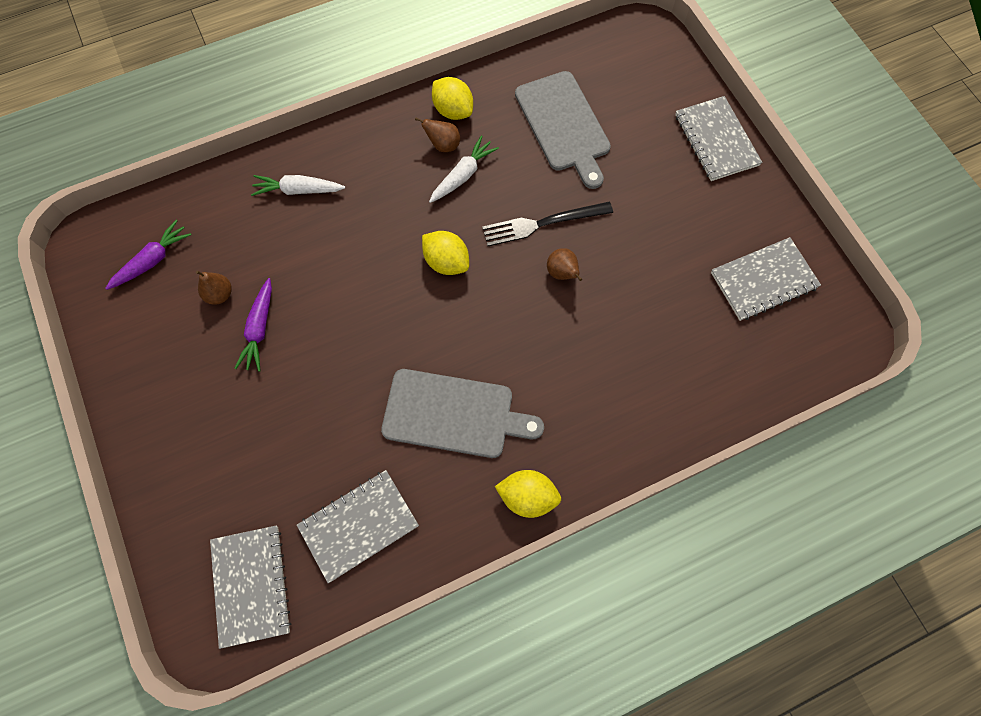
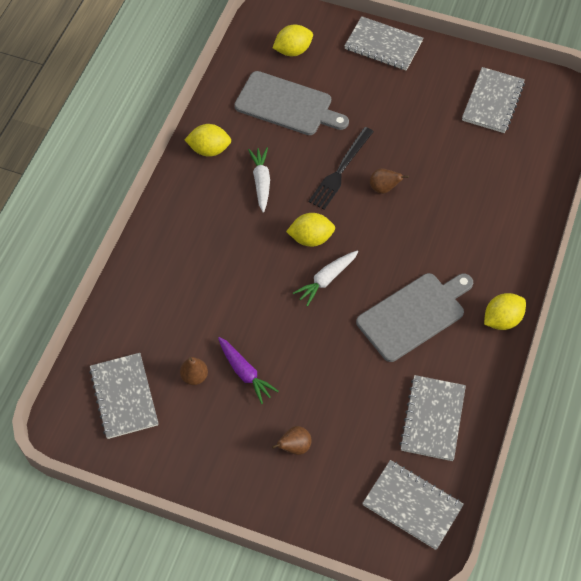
camera: 45 degrees left, 10 degrees down
(152, 260) = (124, 396): purple carrot -> grey notebook
(298, 190) = (168, 275): white carrot -> white carrot (326, 279)
(443, 145) = (228, 174): brown pear -> brown pear (294, 447)
(625, 80) = (293, 50): none -> yellow lemon

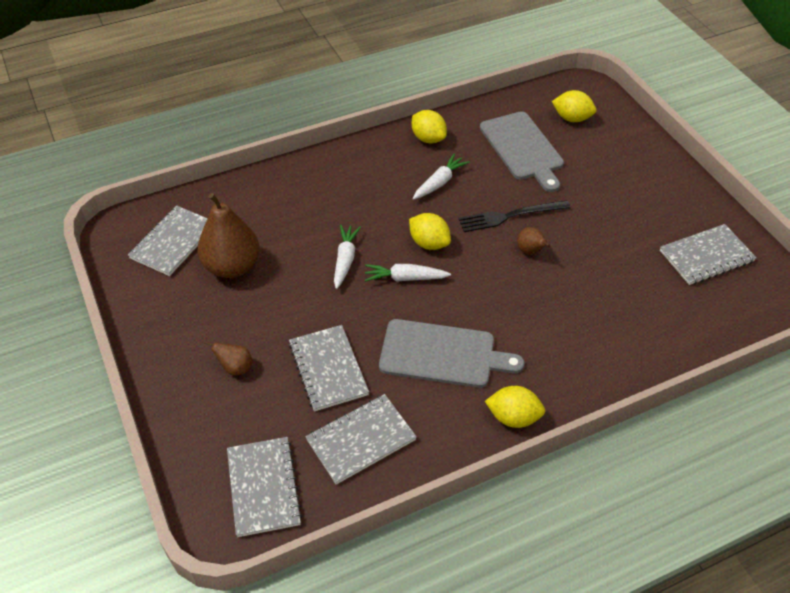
camera: 45 degrees right, 10 degrees down
(194, 376) = (232, 266): brown pear -> brown pear, size x2.17
(245, 373) = (267, 291): purple carrot -> none
(269, 301) = (345, 260): none -> white carrot
(383, 45) = (653, 158): grey notebook -> grey notebook (328, 369)

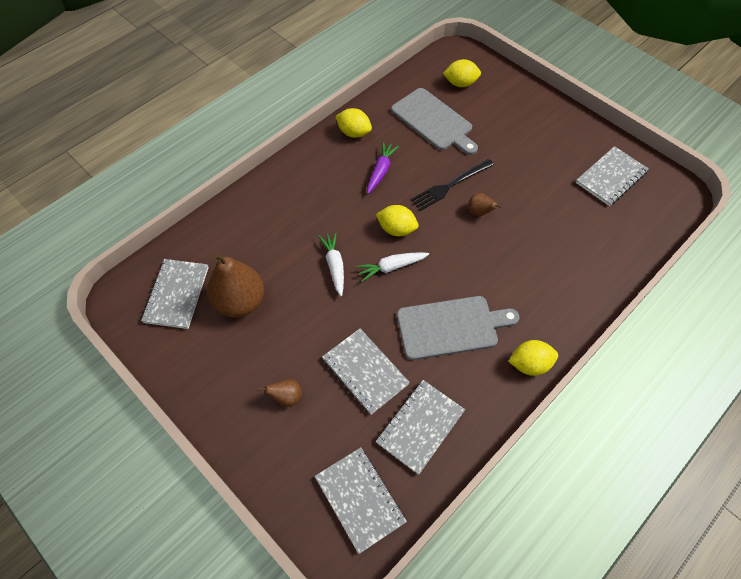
camera: 20 degrees left, 10 degrees up
(439, 182) = (381, 171): white carrot -> purple carrot

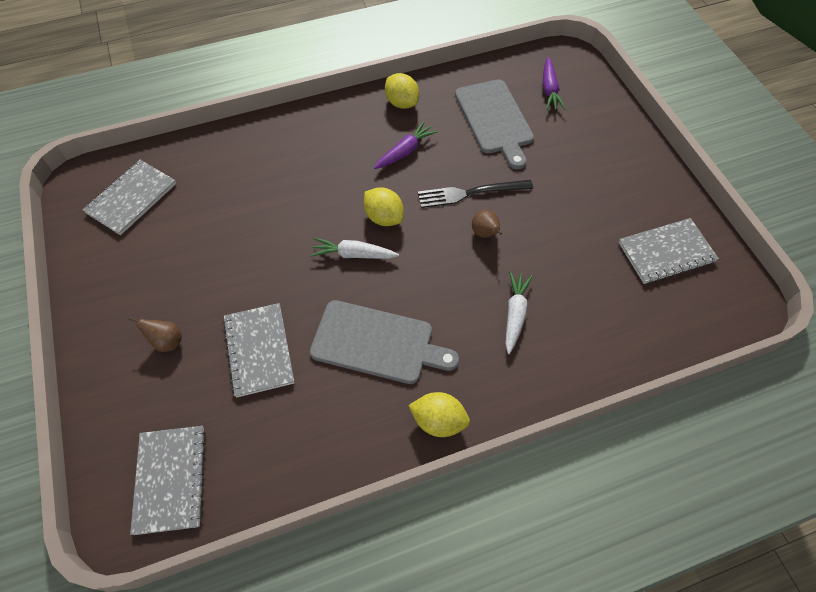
camera: 25 degrees right, 0 degrees up
(240, 302) = (184, 229): brown pear -> none
(334, 266) = (297, 230): white carrot -> white carrot (515, 314)
(420, 427) = (278, 434): grey notebook -> none
(460, 83) = (549, 90): yellow lemon -> purple carrot

